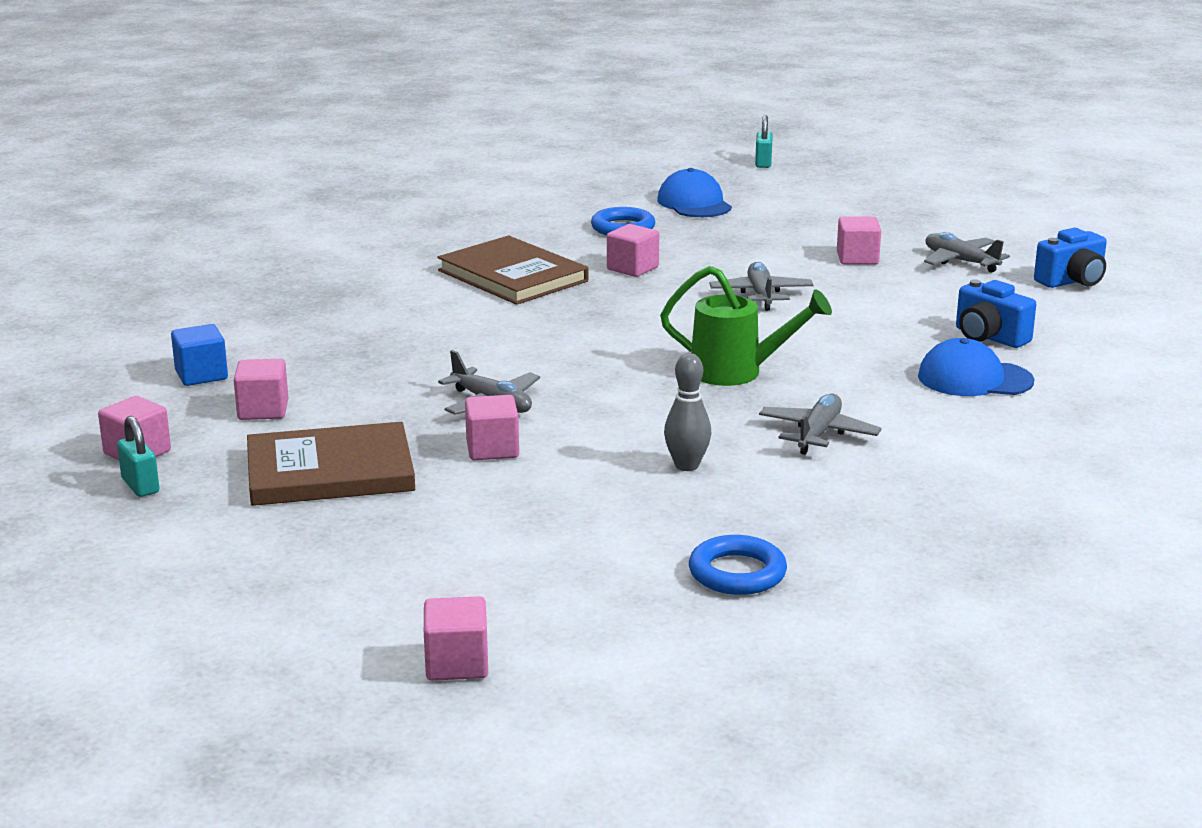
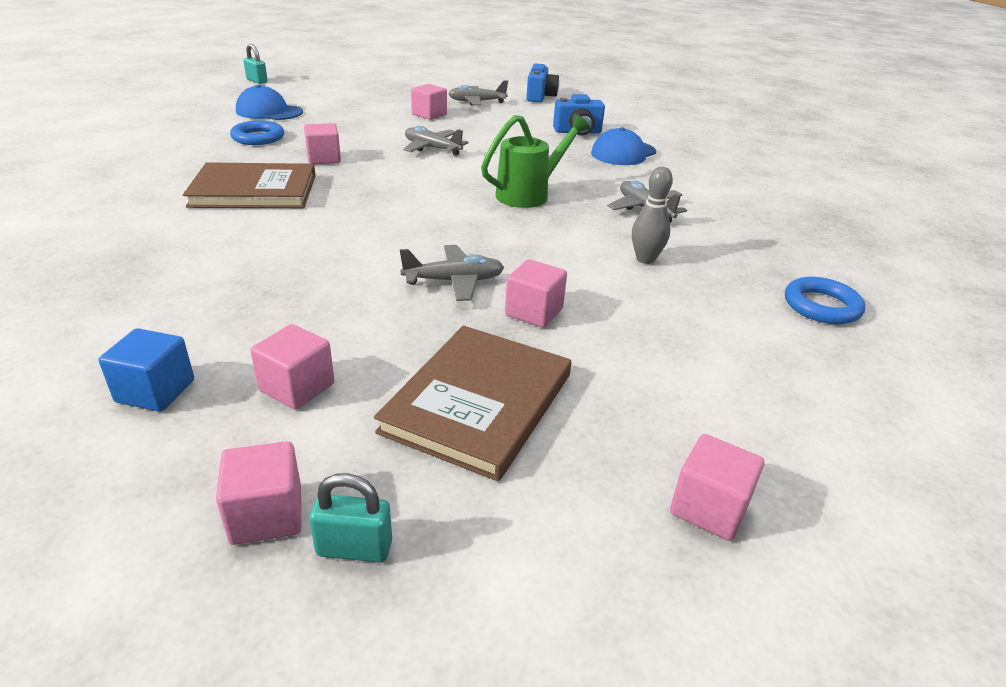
camera: 55 degrees left, 10 degrees up
(457, 664) = (919, 486): pink cube -> pink cube (709, 508)

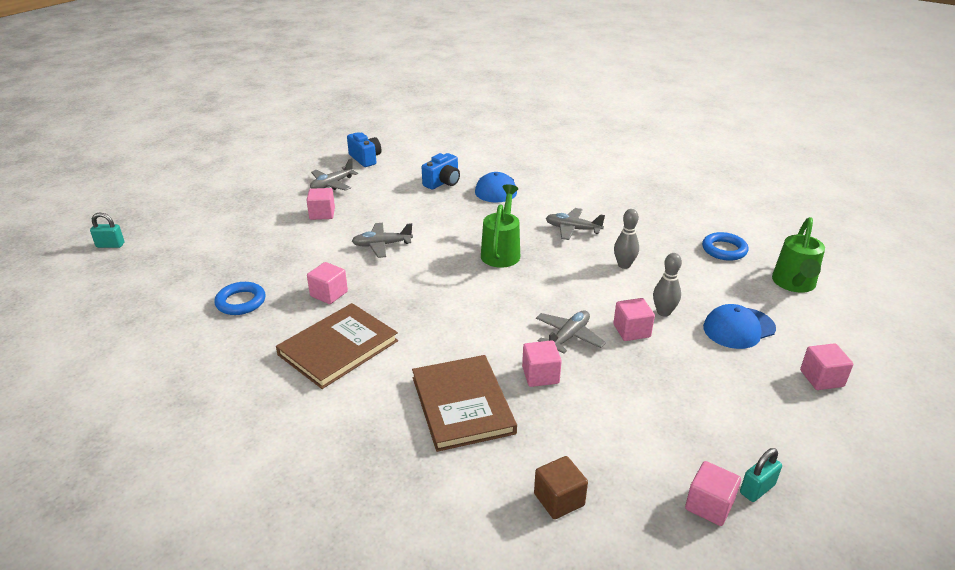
camera: 40 degrees left, 0 degrees up
(155, 391) = (559, 499): blue cube -> brown cube
(269, 112) = (194, 272): blue cap -> blue cap (738, 328)
(297, 387) = (612, 446): pink cube -> pink cube (540, 375)
(478, 402) = (689, 395): brown book -> brown book (462, 405)
(608, 318) = (663, 312): none -> grey bowling pin
(874, 389) = (794, 284): none -> green watering can

